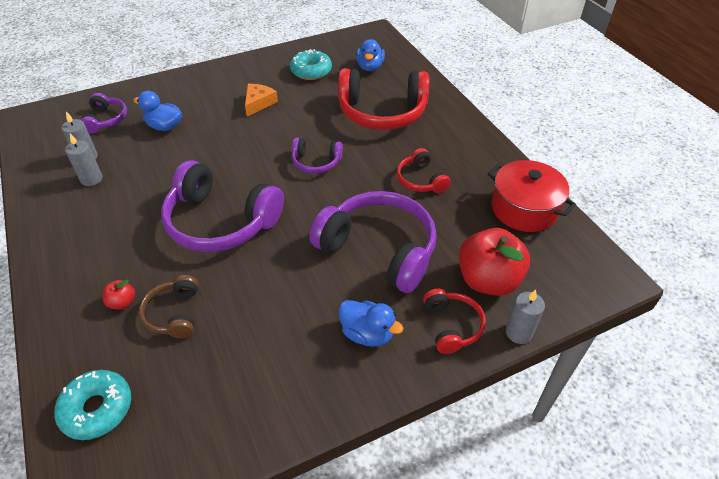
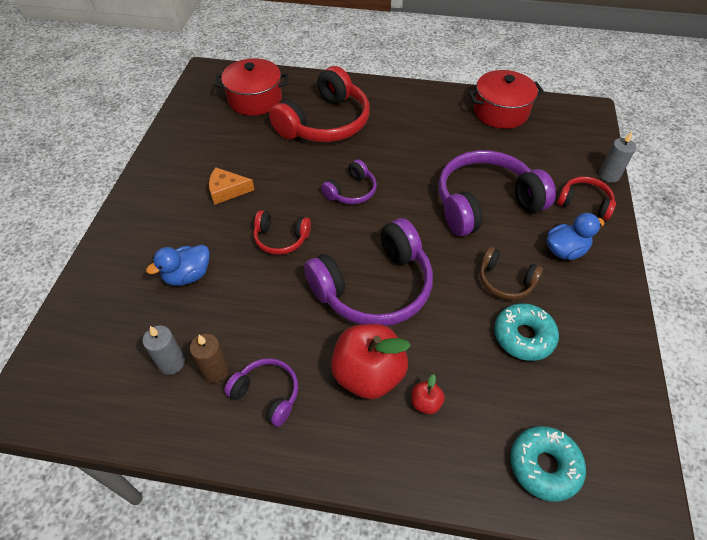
camera: 55 degrees left, 5 degrees up
(91, 179) = (215, 370): grey candle -> brown candle
(106, 120) = (119, 322): purple headphones -> purple headphones (267, 394)
(174, 314) = (466, 366): brown headphones -> brown headphones (505, 281)
(259, 103) = (227, 190): orange cheese -> orange cheese turned 60 degrees counterclockwise
(311, 71) = (217, 135): turquoise donut -> turquoise donut (523, 336)
(370, 67) = (255, 99): blue duck -> red pot
(421, 180) = (428, 144): red headphones -> red headphones (281, 239)
(488, 280) = (555, 164): red apple -> red apple (368, 374)

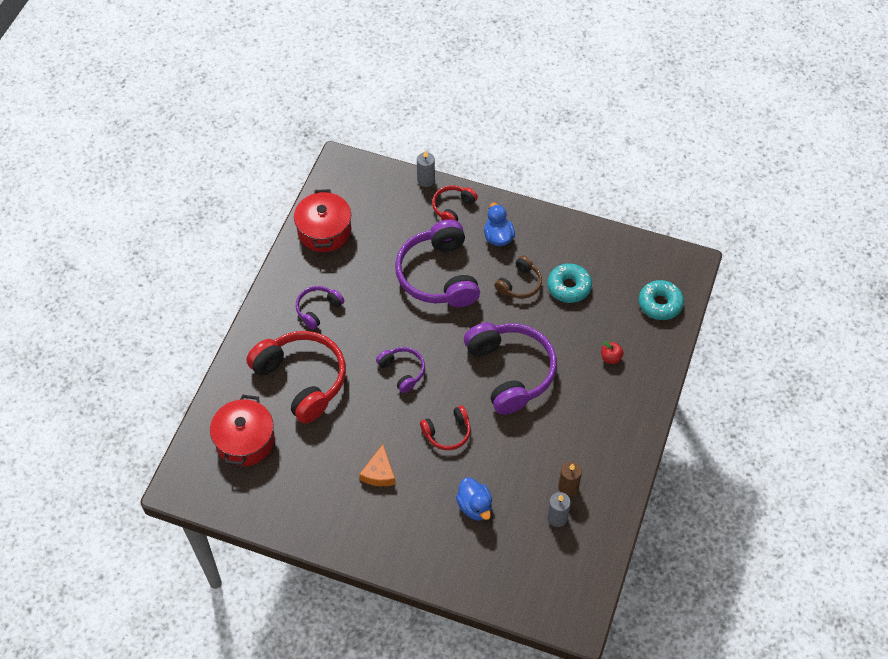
camera: 80 degrees left, 5 degrees up
(267, 394) = (591, 454): purple headphones -> purple headphones (318, 309)
(281, 239) = (447, 432): red headphones -> red headphones turned 45 degrees clockwise
(368, 374) = (585, 388): red apple -> none

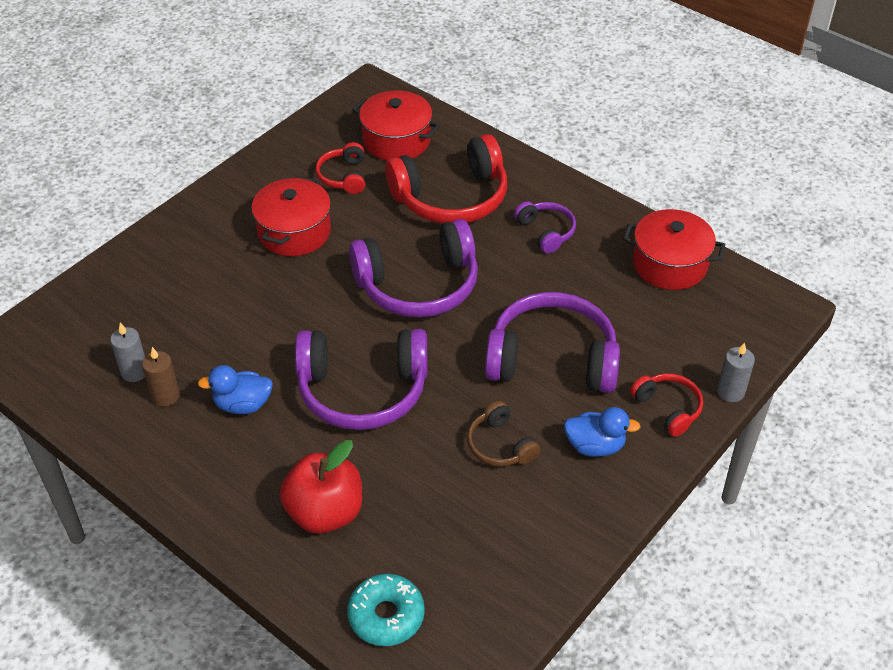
camera: 110 degrees right, 10 degrees down
(379, 473) = (294, 232): orange cheese -> red pot
(402, 371) = (418, 285): purple headphones -> purple headphones, size x1.99
(447, 432) = (310, 303): red headphones -> red headphones (344, 176)
(475, 506) = (200, 301): blue duck -> blue duck (243, 404)
(569, 287) = (470, 503): turquoise donut -> none
(611, 358) = (325, 512): red apple -> red apple, size x2.31

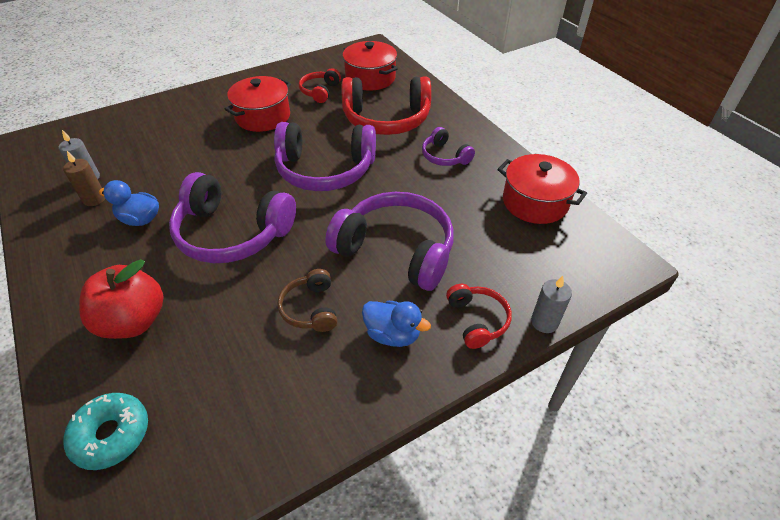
camera: 20 degrees right, 0 degrees up
(546, 232) = (444, 156): purple headphones -> purple headphones turned 150 degrees clockwise

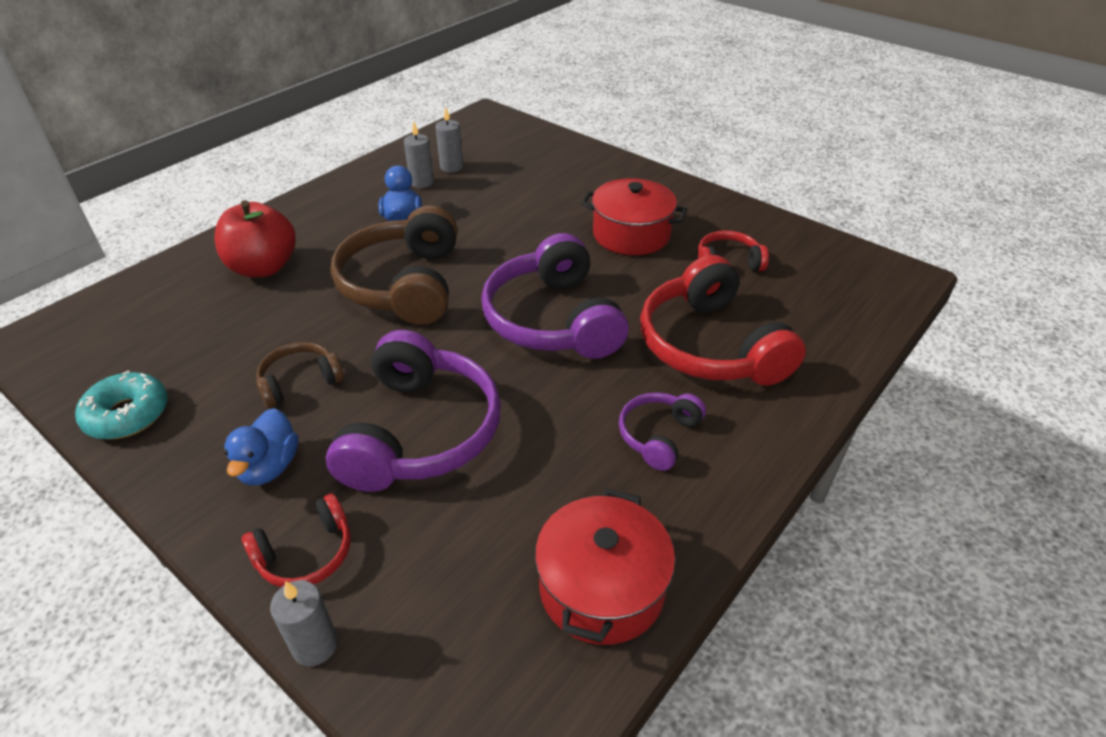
camera: 70 degrees right, 5 degrees down
(94, 199) = (422, 182): brown candle -> grey candle
(111, 435) = (134, 305): turquoise donut -> turquoise donut (127, 414)
(232, 233) = (403, 284): purple headphones -> brown headphones
(370, 78) = (807, 299): red pot -> none

